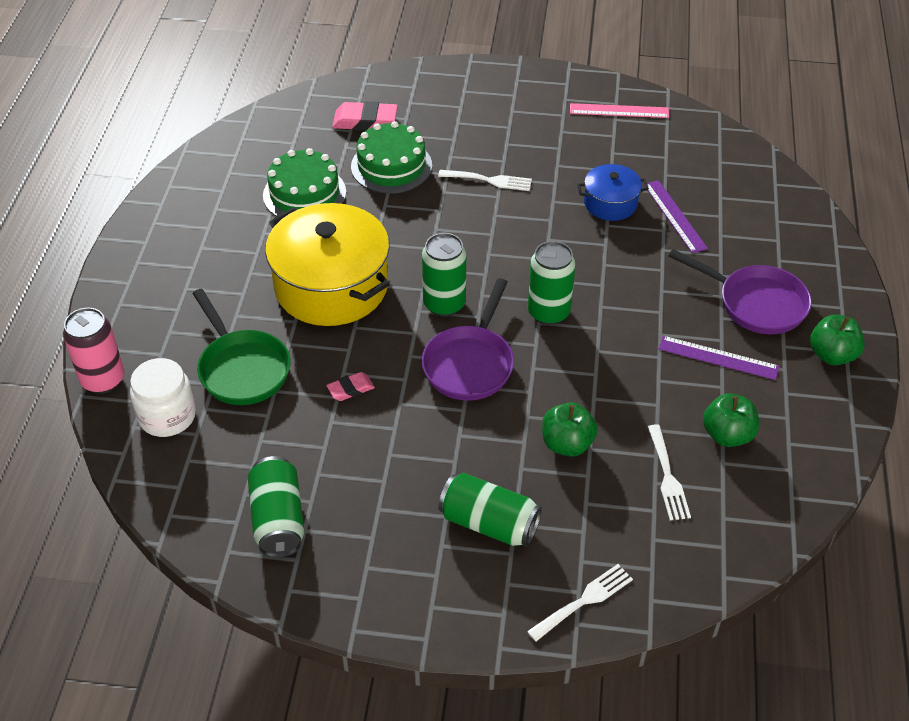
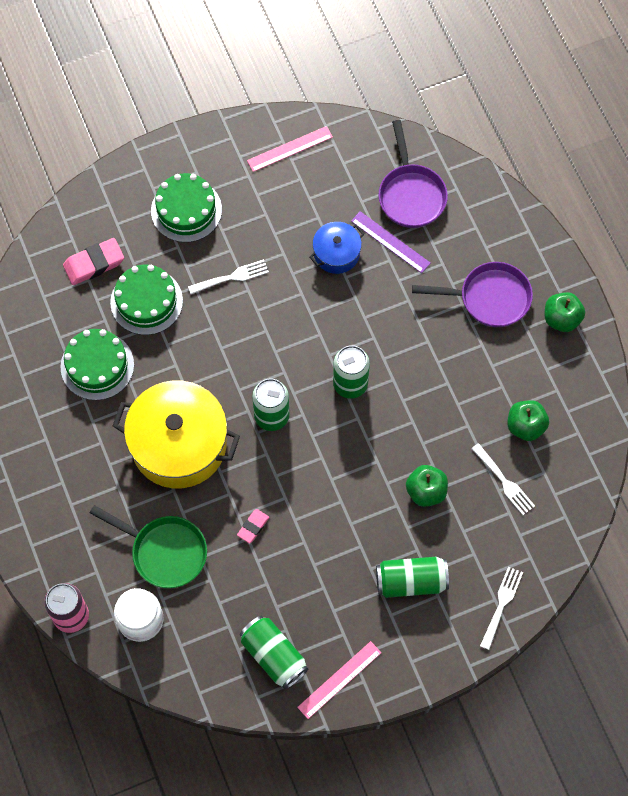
camera: 30 degrees left, 20 degrees up
(333, 581) = (339, 679): none -> pink ruler
(470, 364) = (322, 460): purple pan -> purple pan (411, 195)
(483, 117) = (186, 210): none -> green cake
(718, 358) = (487, 363): purple ruler -> none

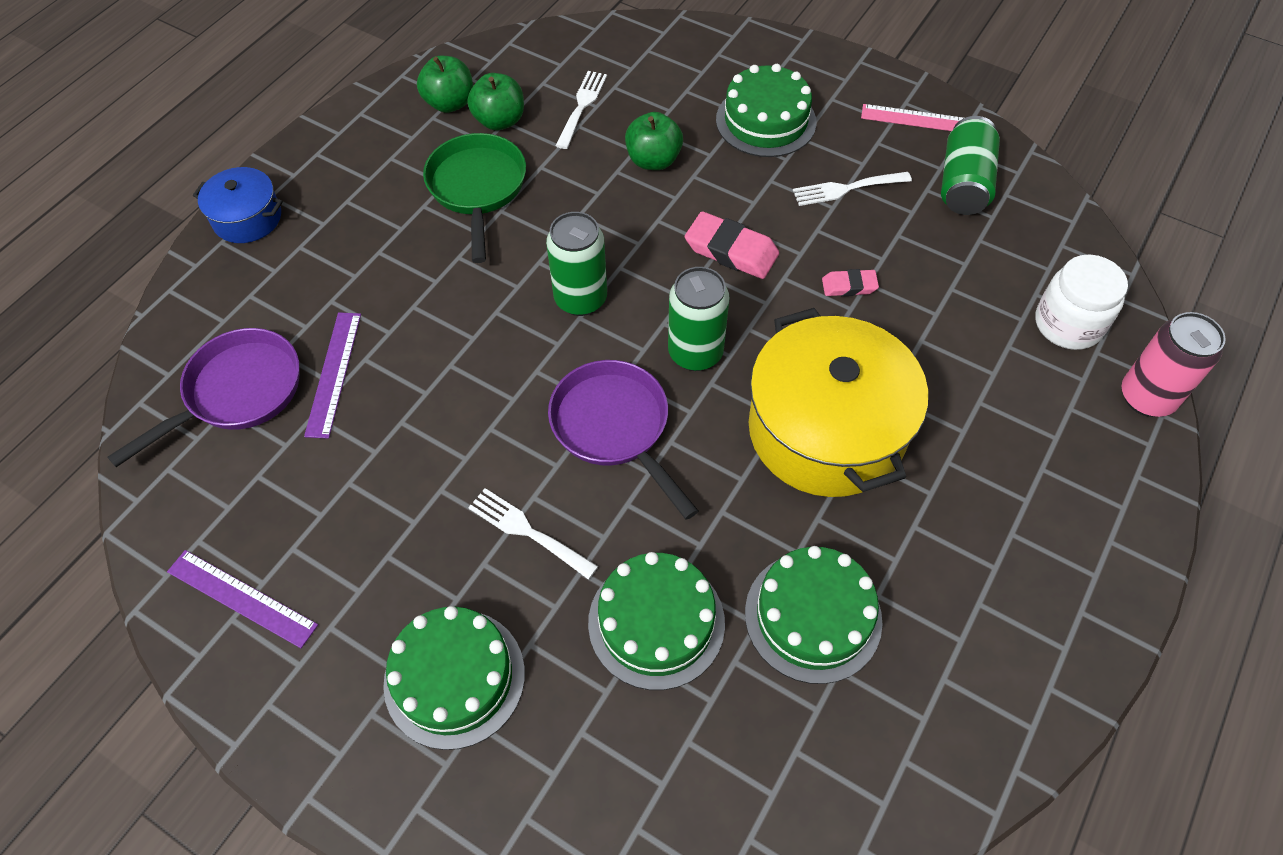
camera: 125 degrees left, 10 degrees down
(94, 264) = (653, 755): pink eraser -> pink eraser (731, 251)
(164, 552) = (970, 353): green pan -> green pan (477, 188)
(289, 148) = (241, 598): pink ruler -> purple ruler
(336, 253) = (395, 424): blue pot -> blue pot (247, 218)
(411, 581) = (765, 121): green can -> green cake
(489, 298) = (350, 230): purple pan -> purple pan (614, 427)
(501, 604) = (717, 47): white fork -> white fork (846, 189)
(561, 319) = (333, 155): green apple -> green apple (450, 103)

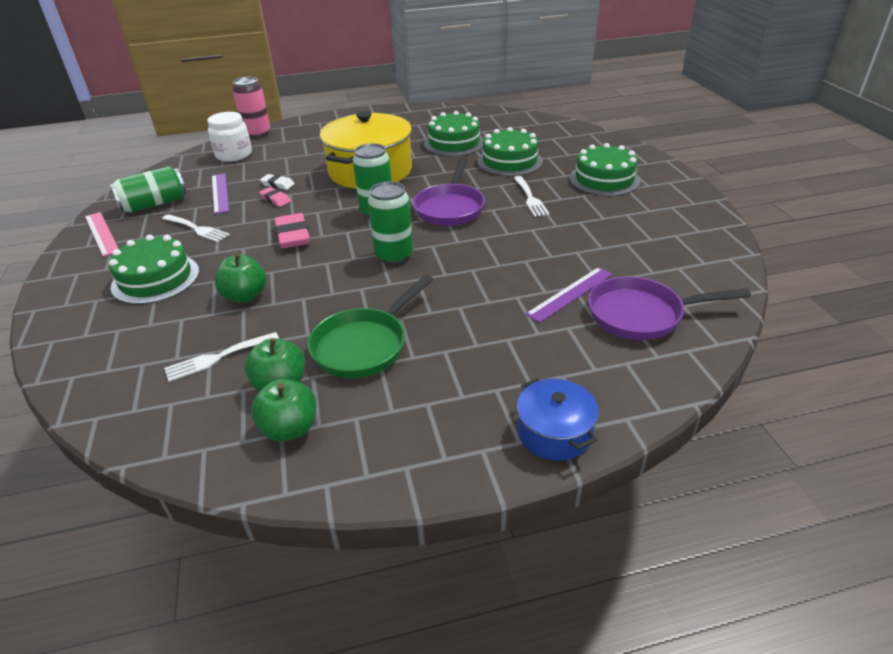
camera: 135 degrees left, 20 degrees down
(241, 598) = (689, 234): purple ruler -> purple ruler (220, 193)
(896, 312) = (277, 184): none -> white eraser

